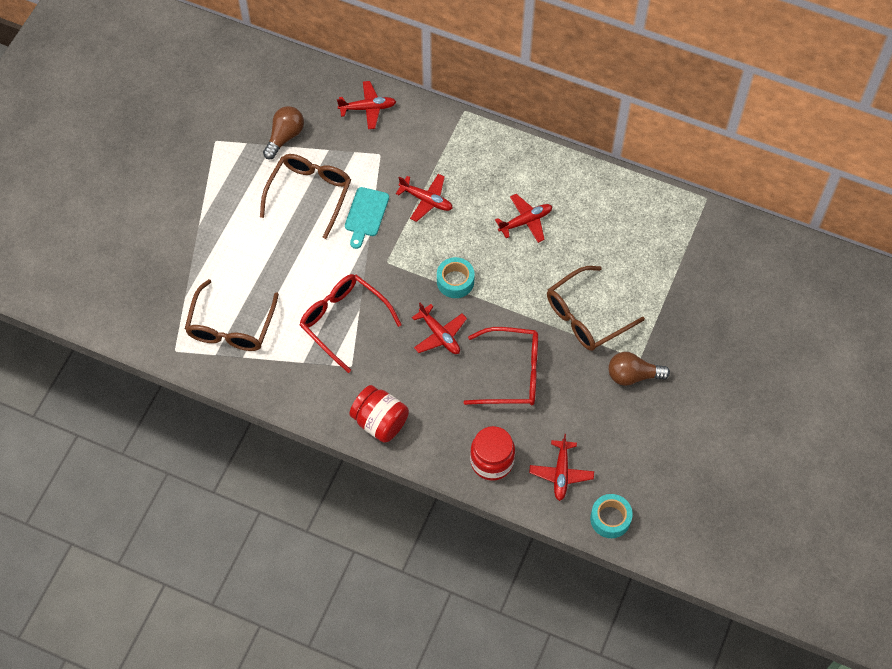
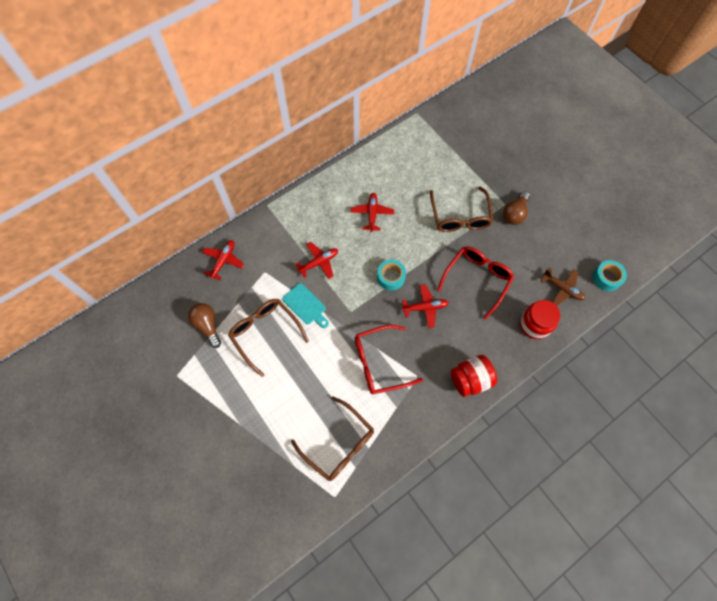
camera: 60 degrees left, 5 degrees up
(561, 473) = (562, 289): red plane -> brown plane

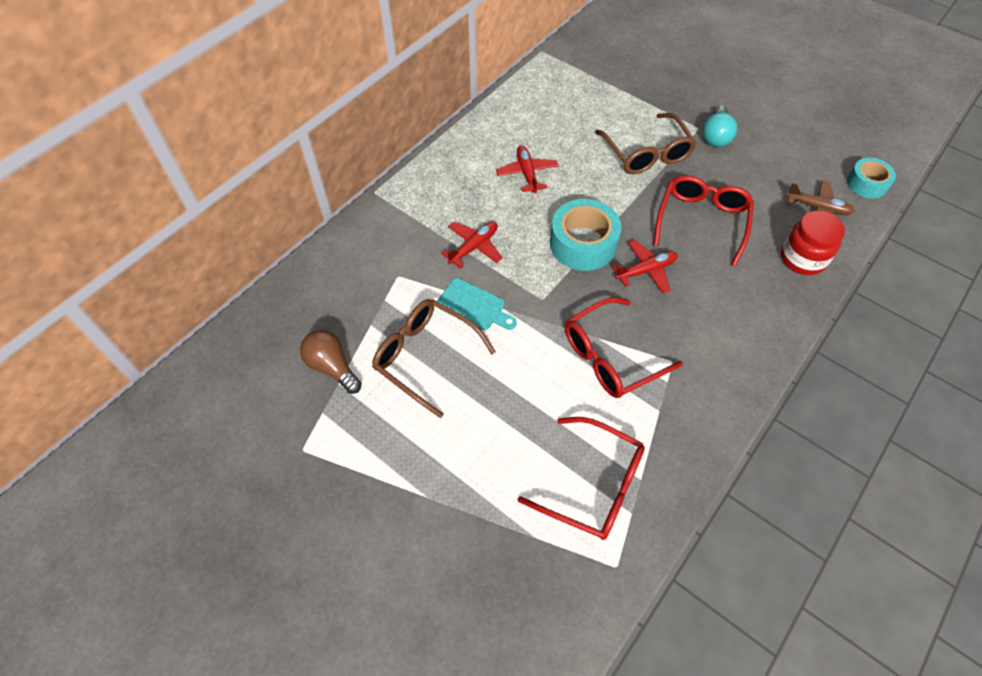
camera: 15 degrees left, 10 degrees down
(223, 261) = (331, 275): red plane -> none
(339, 444) = (593, 485): brown glasses -> red glasses
(391, 277) = (583, 244): turquoise tape -> turquoise tape, size x1.61
(470, 379) = (748, 347): red jar -> none
(514, 213) = (715, 136): brown light bulb -> turquoise light bulb

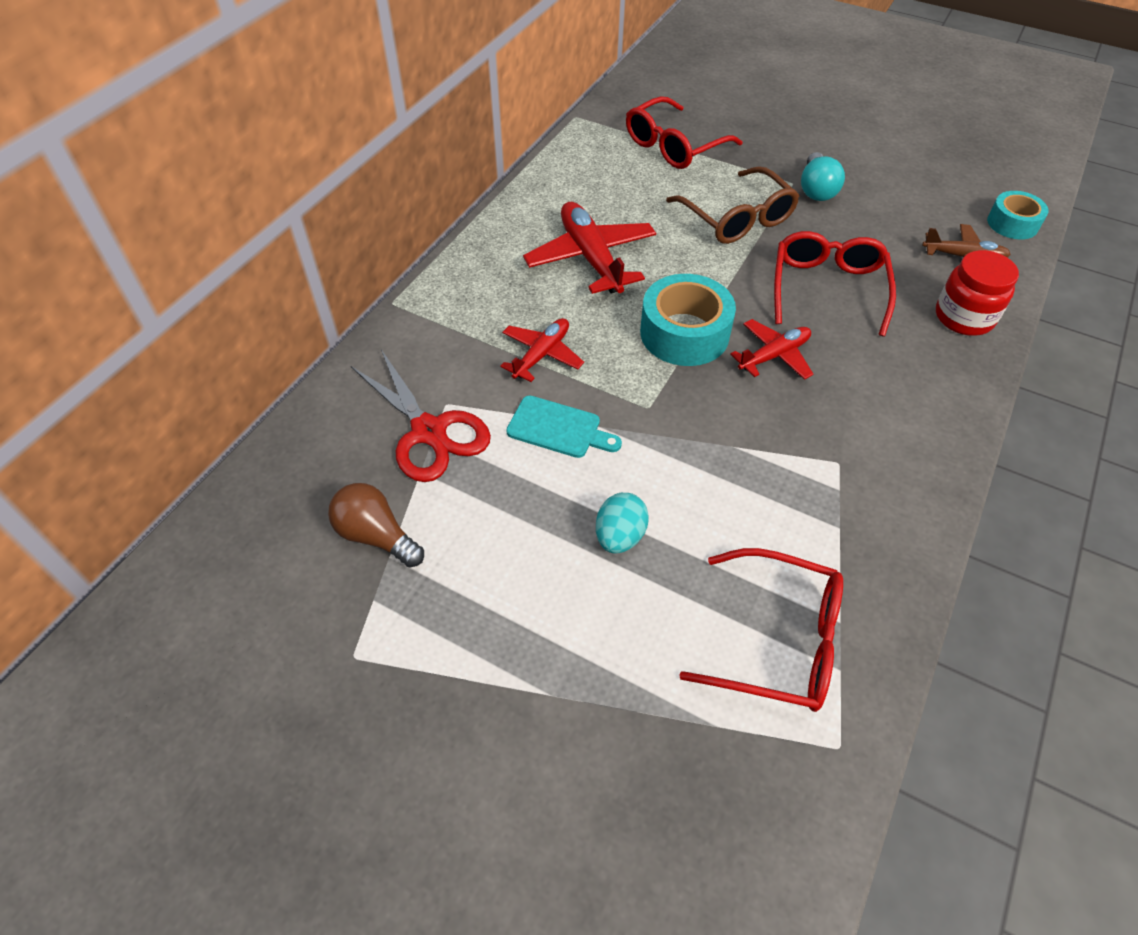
camera: 10 degrees left, 5 degrees down
(382, 295) = (429, 431): none -> red scissors
(425, 356) = (506, 503): brown glasses -> none
(499, 393) = (620, 536): none -> turquoise egg
(527, 173) = (591, 258): red plane -> red plane, size x1.65
(610, 357) = (757, 468): red glasses -> red glasses (673, 146)

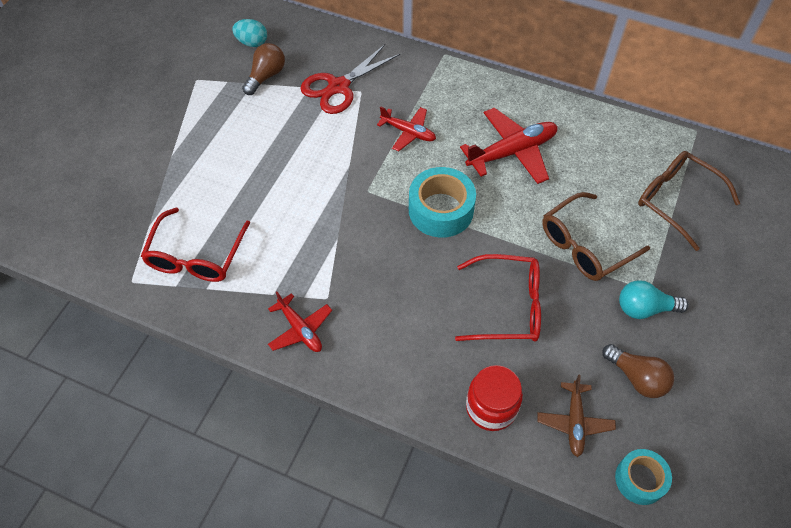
camera: 85 degrees right, 5 degrees up
(558, 428) = (346, 146): turquoise cutting board -> none
(620, 536) = (266, 180): turquoise egg -> turquoise egg (252, 43)
(673, 146) = (676, 200): red glasses -> brown glasses
(774, 356) = (425, 265): red plane -> red plane (300, 329)
(901, 208) = (637, 378): none -> brown light bulb

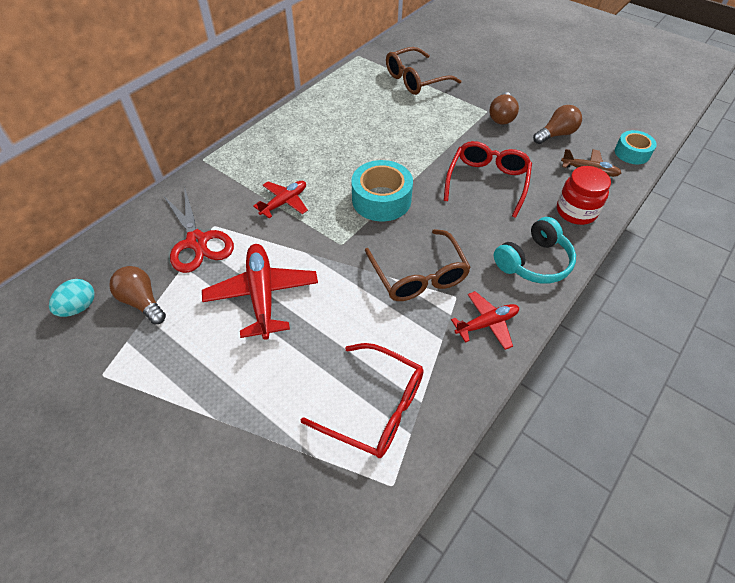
camera: 75 degrees left, 5 degrees down
(394, 366) = (534, 262): none -> turquoise headphones
(512, 152) = (337, 145): red plane -> red plane (262, 295)
(585, 246) = (442, 130): brown glasses -> brown glasses (418, 275)
(644, 308) = (501, 117): turquoise light bulb -> brown light bulb

